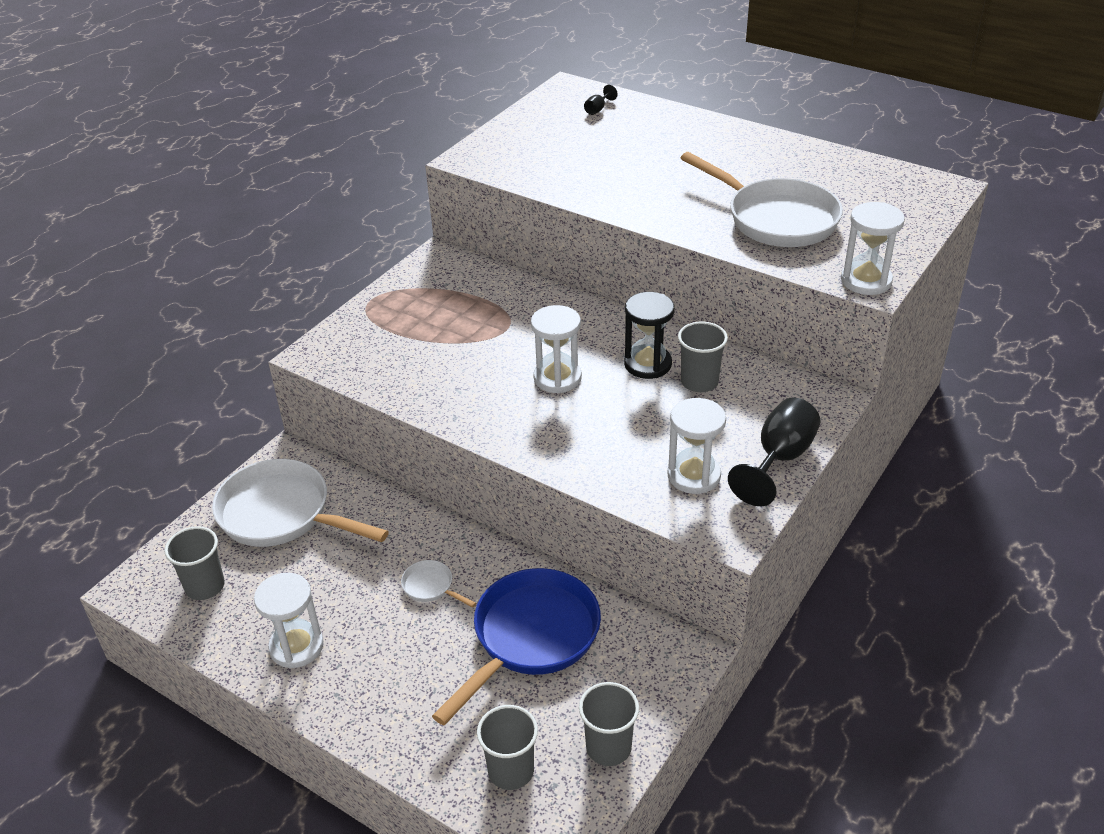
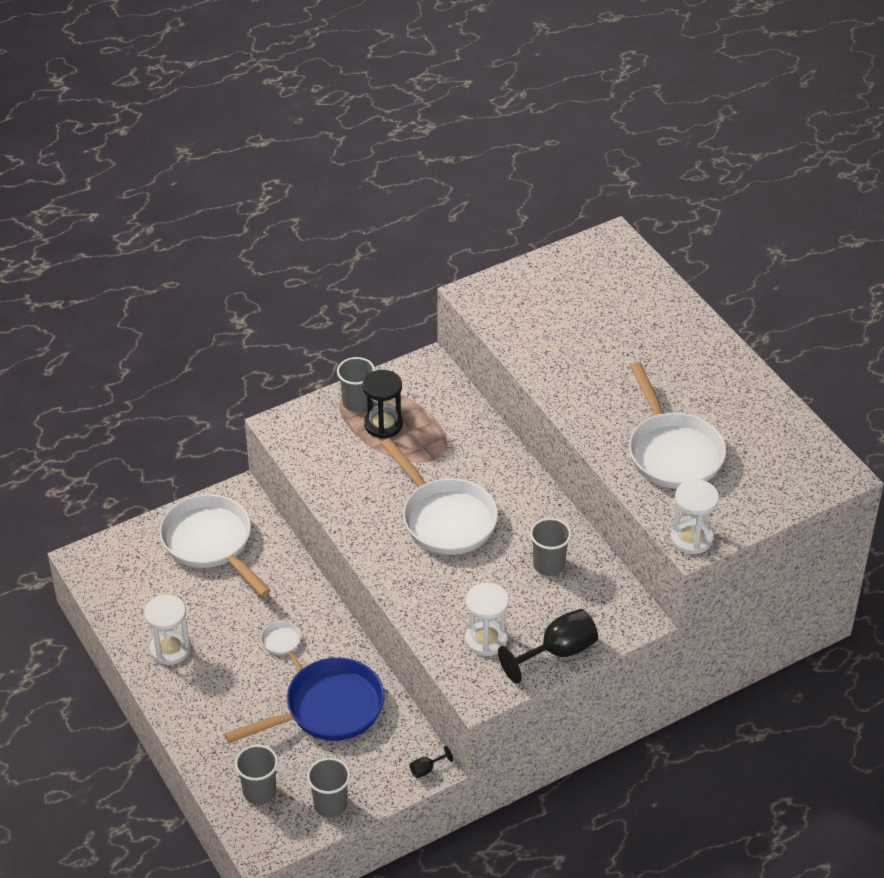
camera: 25 degrees right, 5 degrees up
(205, 586) = (132, 579): grey cup -> grey cup (357, 402)
(557, 378) = (445, 518): white hourglass -> white pan
(598, 109) = (620, 276): black goblet -> black goblet (426, 769)
(647, 364) = (521, 533): black hourglass -> black hourglass (383, 424)

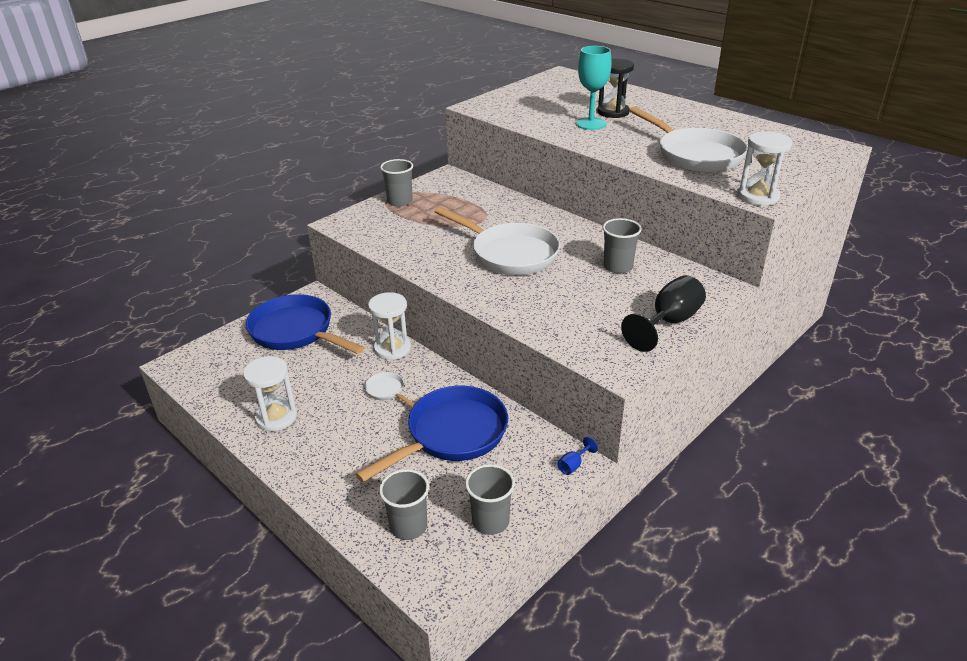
camera: 15 degrees left, 10 degrees down
(210, 543) = (296, 331): white pan -> blue pan
(383, 424) = (427, 210): black hourglass -> black hourglass (613, 112)
(426, 769) = (573, 465): black goblet -> blue goblet
(486, 639) = (597, 326): white hourglass -> white hourglass (392, 348)
(590, 363) = (590, 124): none -> turquoise goblet

